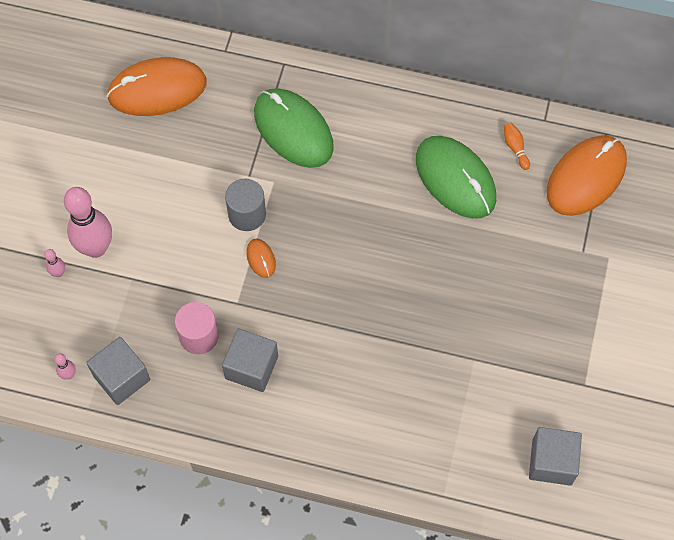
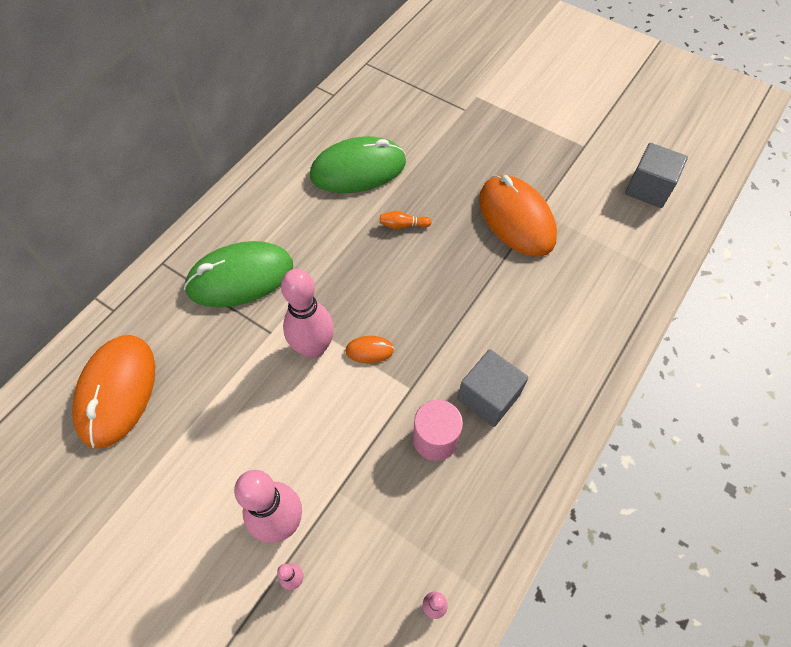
camera: 70 degrees left, 5 degrees down
(121, 378) = (458, 541): grey cube -> none
(247, 214) = (313, 348): grey cylinder -> pink bowling pin
(515, 148) = (349, 121): orange bowling pin -> orange bowling pin (403, 225)
(586, 177) = (399, 86): orange mouse -> orange mouse (516, 218)

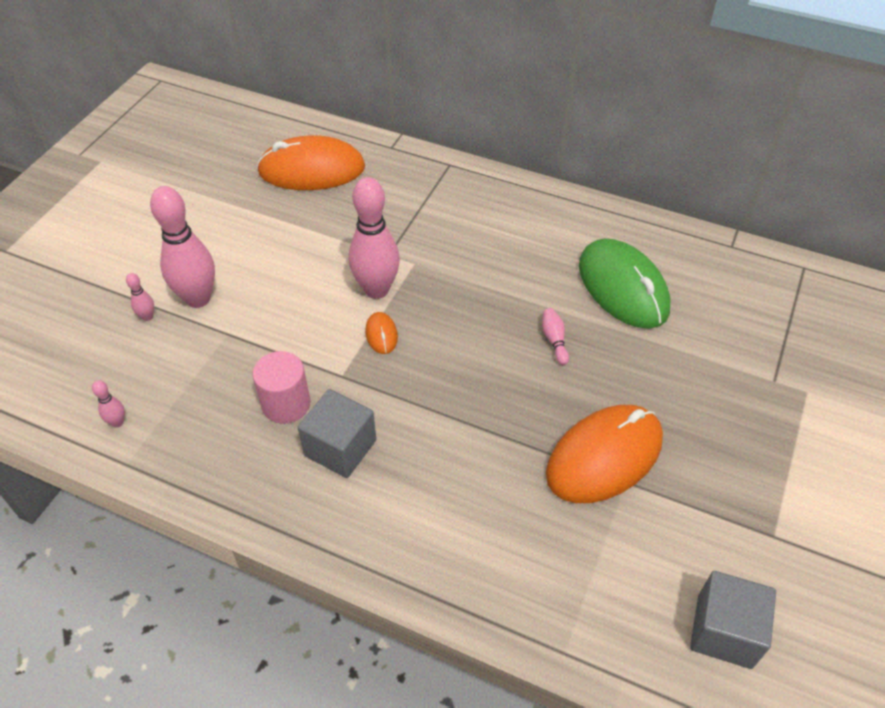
camera: 80 degrees right, 10 degrees down
(240, 277) = (447, 220): green mouse -> none
(403, 225) = (554, 340): orange bowling pin -> pink bowling pin

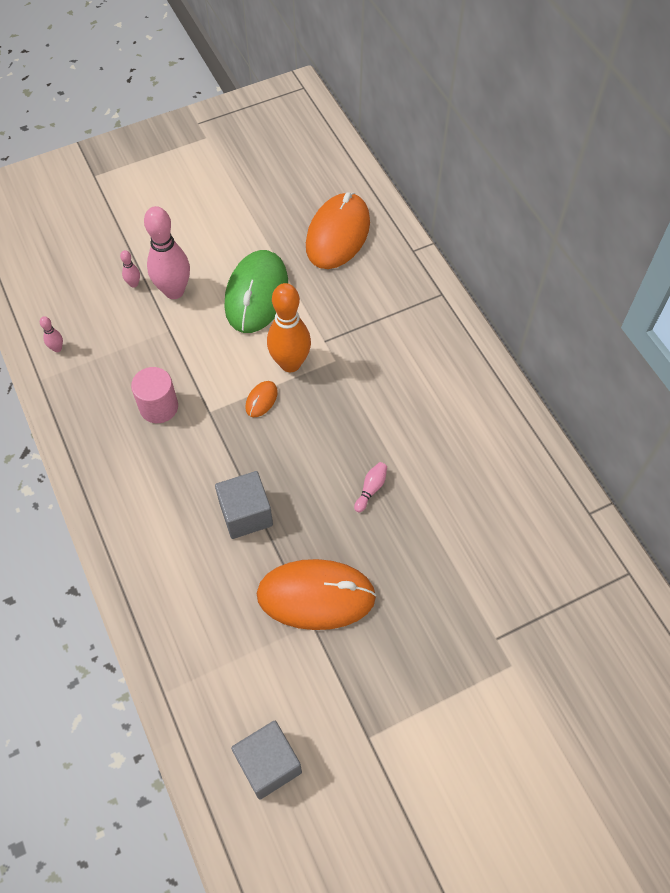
camera: 40 degrees right, 10 degrees up
(312, 169) = (338, 234): orange mouse -> orange mouse turned 75 degrees clockwise
(340, 448) = (162, 461): grey cube -> grey cube (246, 514)
(376, 290) = (290, 363): pink bowling pin -> orange bowling pin
(623, 287) = (464, 485): green mouse -> green mouse (256, 294)

